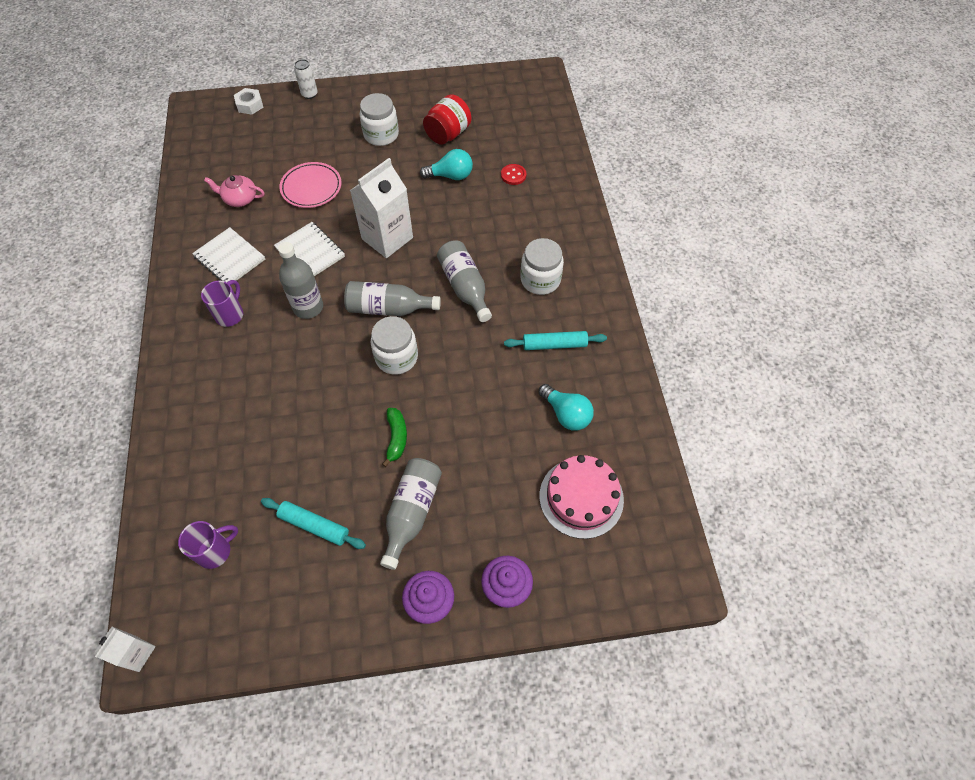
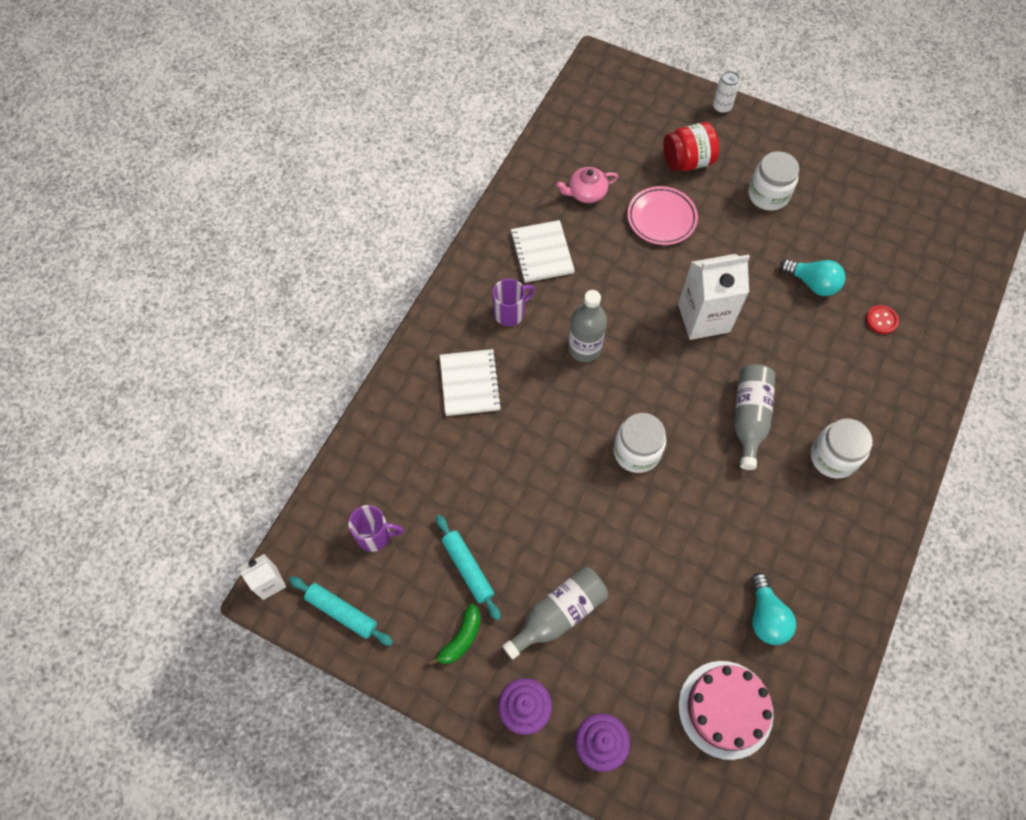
camera: 35 degrees right, 5 degrees up
(240, 199) = (586, 193): pink teapot -> pink teapot turned 60 degrees counterclockwise
(250, 105) = (654, 89): white nut -> none
(310, 252) = (619, 290): white notebook -> white notebook (470, 383)
(388, 308) = (659, 395): grey bottle -> none
(396, 438) = (588, 533): green banana -> green banana (461, 638)
(448, 134) = (840, 232): red jar -> red jar (687, 161)
(554, 344) = (802, 536): turquoise rolling pin -> turquoise rolling pin (342, 612)

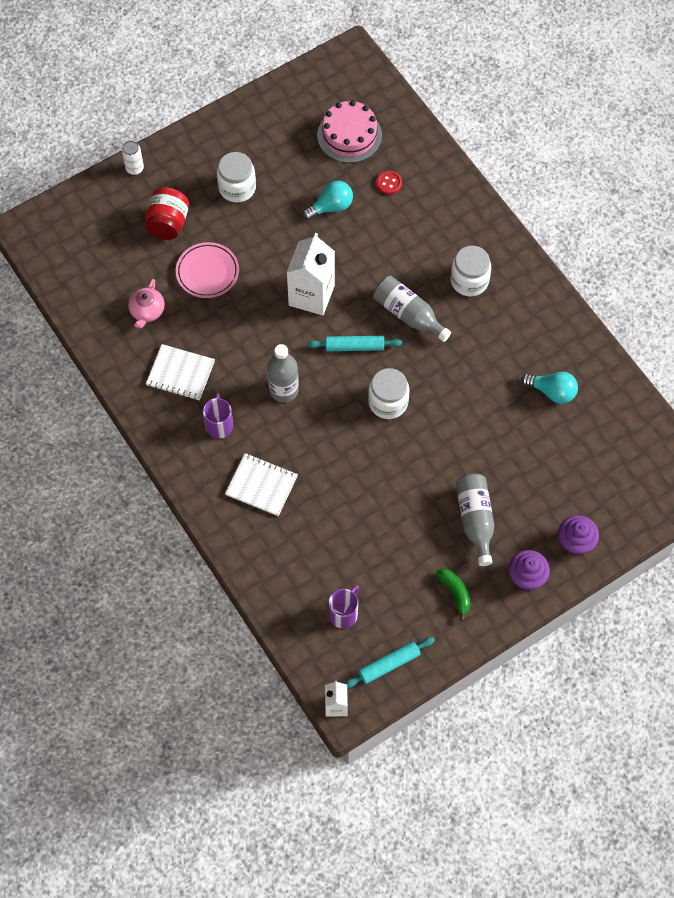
camera: 60 degrees left, 0 degrees up
(468, 568) = (407, 562): turquoise rolling pin -> turquoise rolling pin (354, 346)
(725, 709) = (596, 453): pink cake -> pink cake (349, 135)

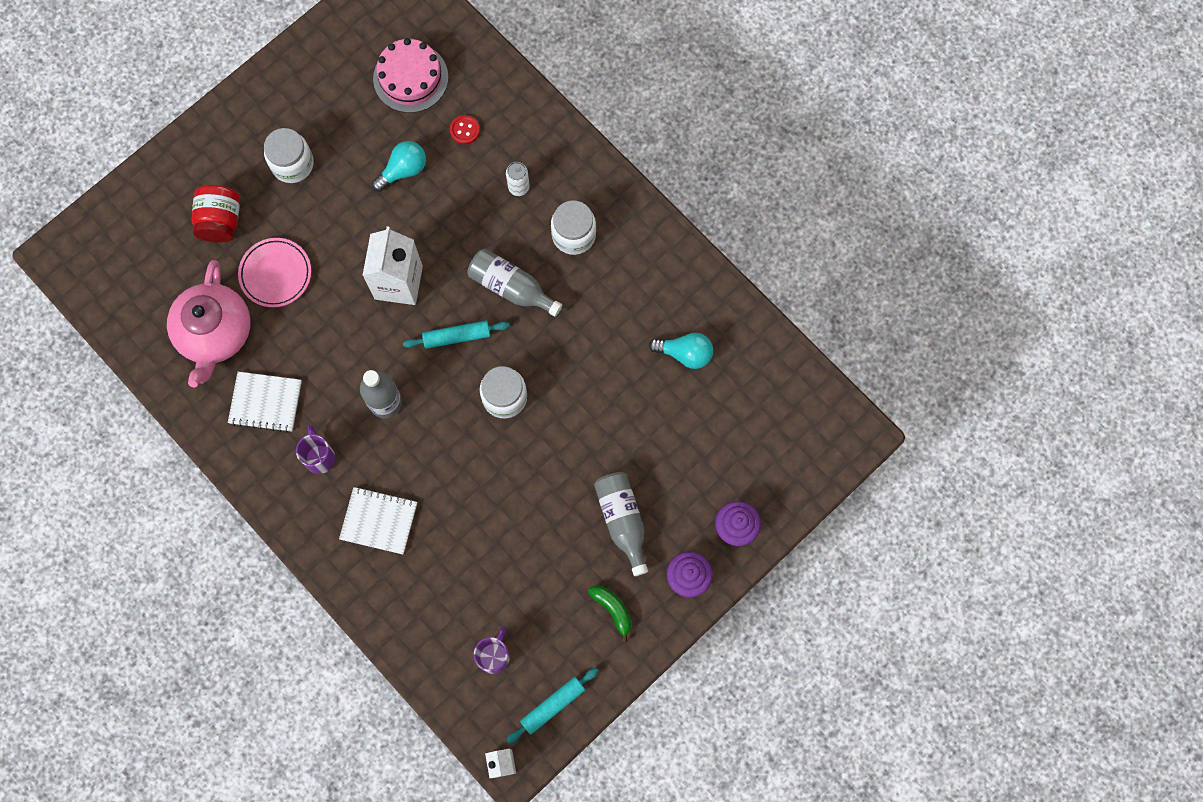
camera: 10 degrees left, 10 degrees up
(134, 168) = (170, 159): white can -> white can (518, 187)
(147, 311) = (214, 333): pink teapot -> pink teapot, size x1.96

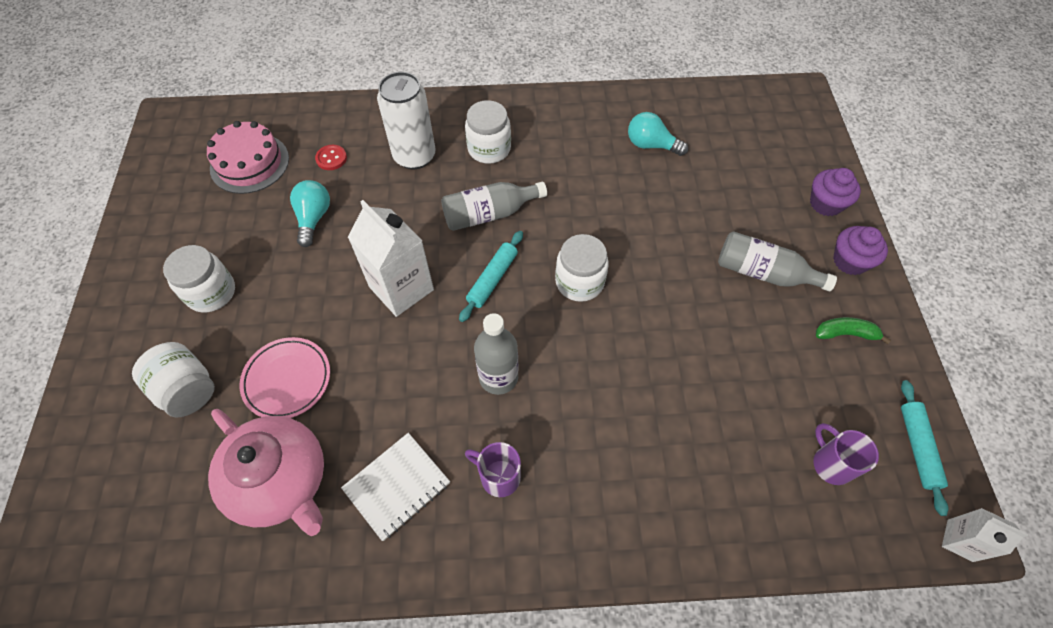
camera: 50 degrees left, 15 degrees down
(220, 221) = (187, 390): red jar -> white jar
(379, 521) = (611, 469): white notebook -> none
(518, 187) = (414, 156): white can -> white can, size x2.01
(685, 353) = (651, 145): turquoise light bulb -> turquoise light bulb turned 120 degrees counterclockwise

